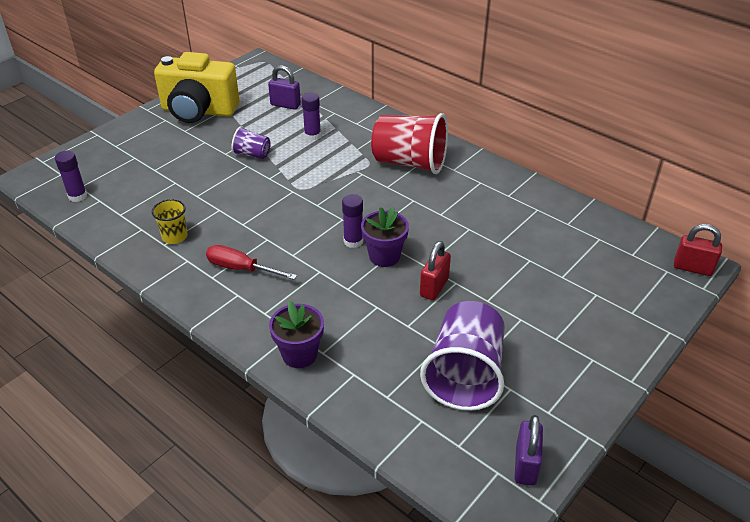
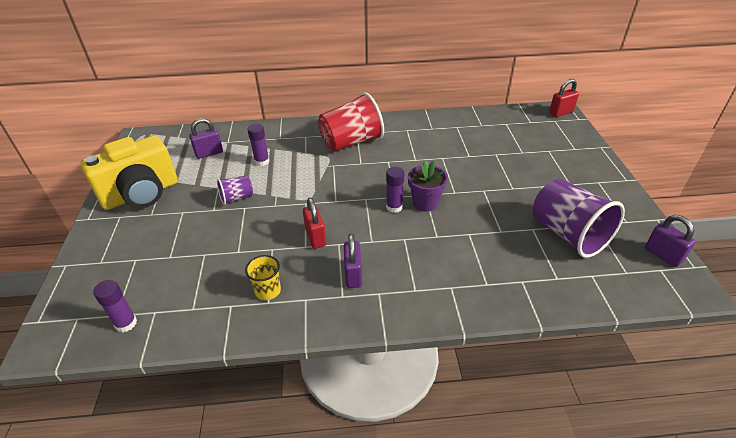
camera: 45 degrees left, 0 degrees up
(241, 269) = (353, 275): red screwdriver -> purple padlock
(299, 354) = (477, 296): purple flower pot -> none
(434, 287) = (478, 200): red padlock -> red padlock (315, 237)

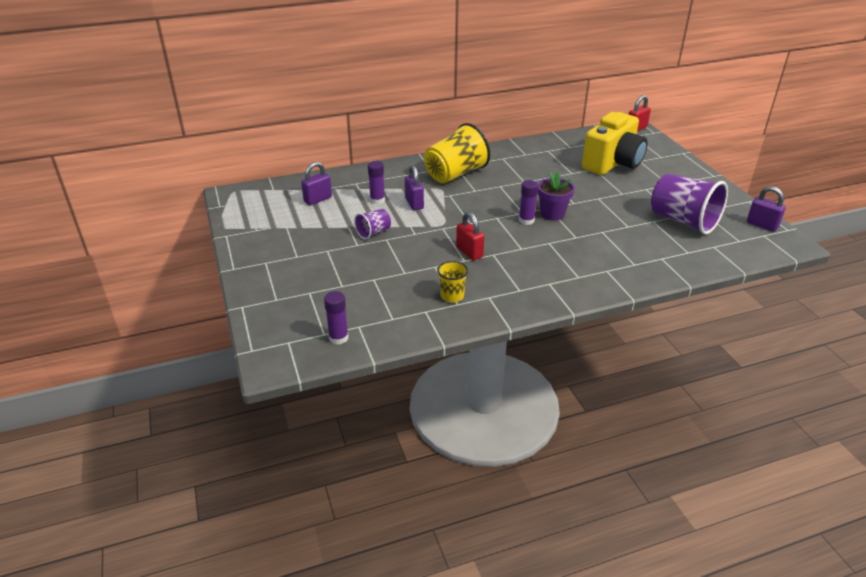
camera: 15 degrees left, 5 degrees down
(141, 194) = (273, 242): yellow camera -> yellow camera (613, 163)
(351, 142) = (455, 174): red cup -> yellow cup
(353, 275) = (520, 274): purple padlock -> purple padlock (414, 203)

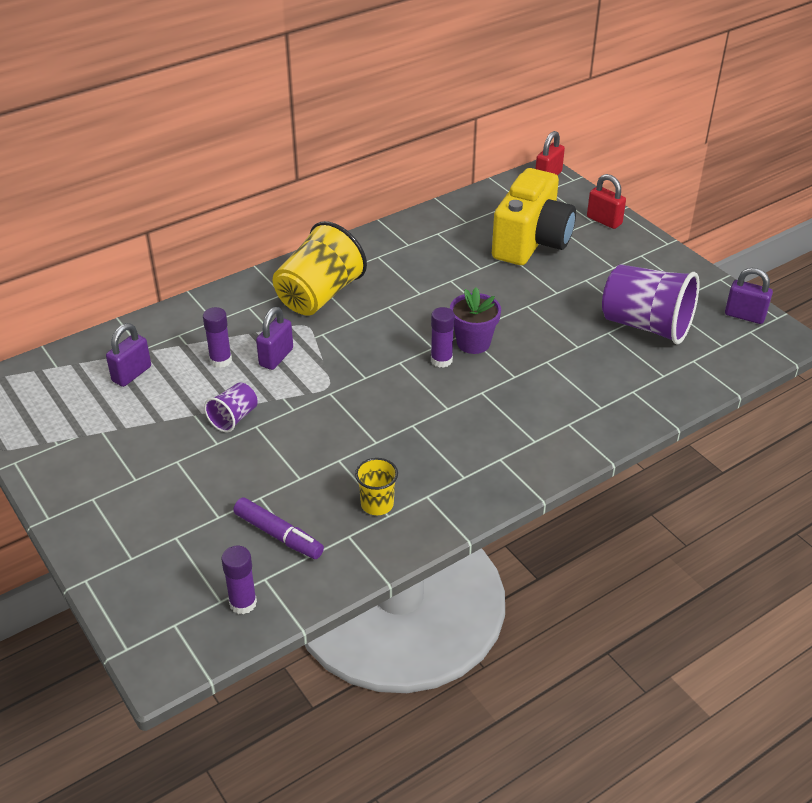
camera: 15 degrees left, 5 degrees up
(378, 302) = (278, 535): none -> purple marker
(414, 203) = (276, 357): purple padlock -> purple padlock turned 60 degrees clockwise
(469, 252) = (379, 428): red padlock -> red padlock (604, 221)

